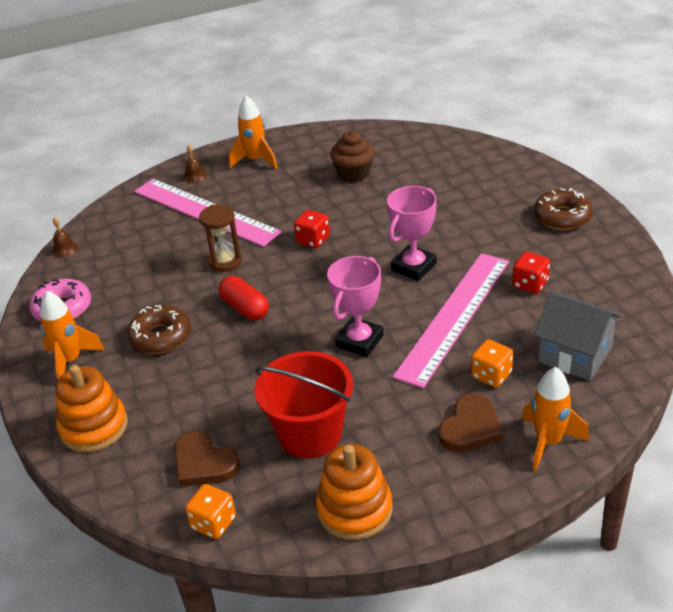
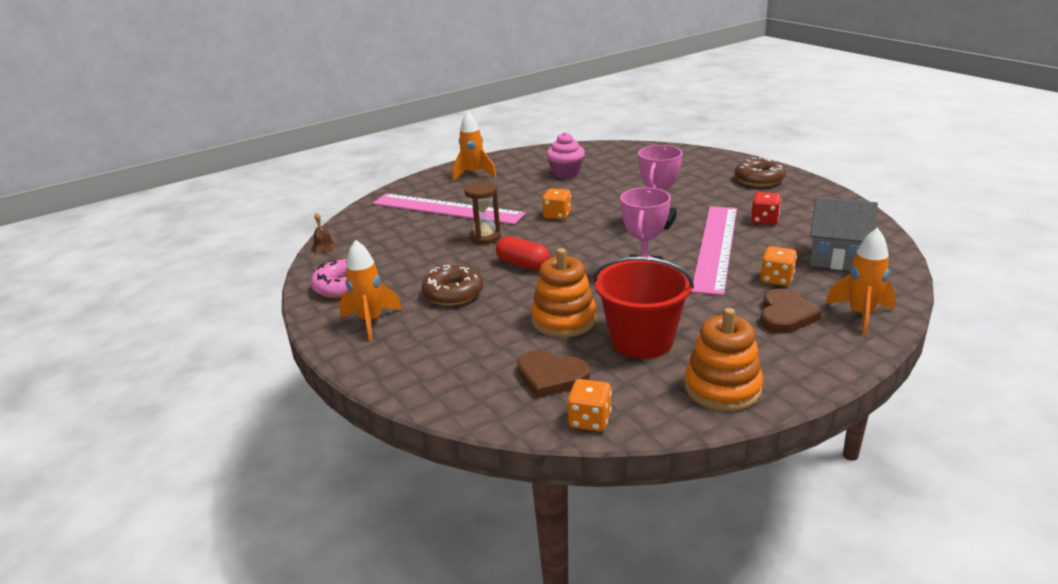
camera: 15 degrees left, 10 degrees down
(94, 427) = (422, 366): orange stacking toy -> orange stacking toy (564, 320)
(195, 176) = (424, 189): brown bell -> none
(313, 240) = (557, 215): red dice -> orange dice
(353, 174) = (566, 173): brown cupcake -> pink cupcake

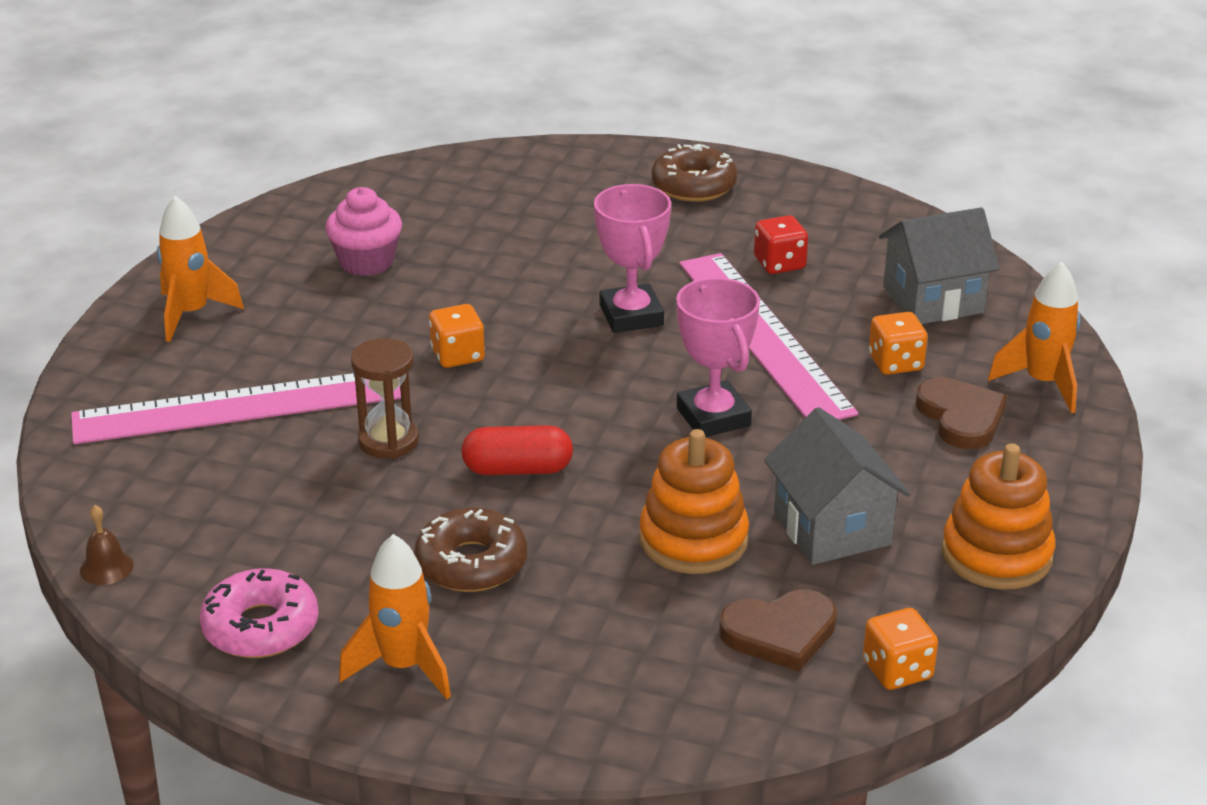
camera: 40 degrees left, 5 degrees up
(642, 340) = (831, 528): red bucket -> grey house

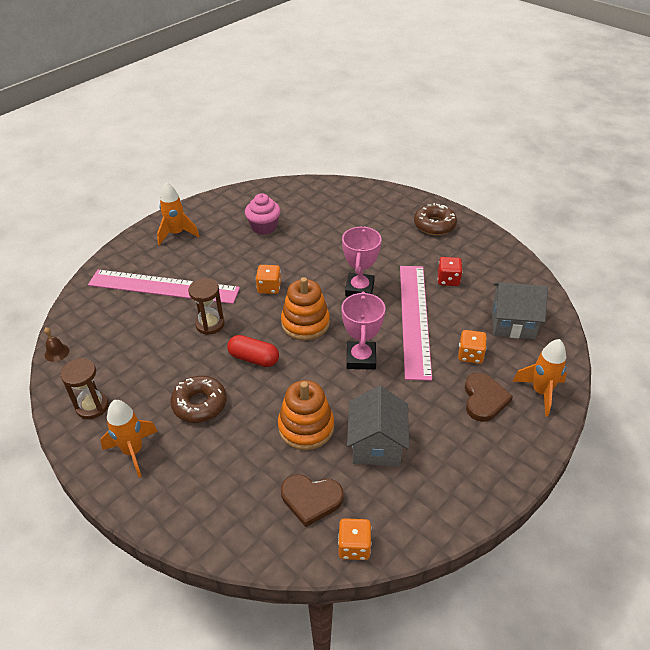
camera: 25 degrees right, 10 degrees up
(261, 627) = (92, 406): pink donut -> brown hourglass
(996, 555) = (450, 492): orange stacking toy -> orange stacking toy (305, 323)

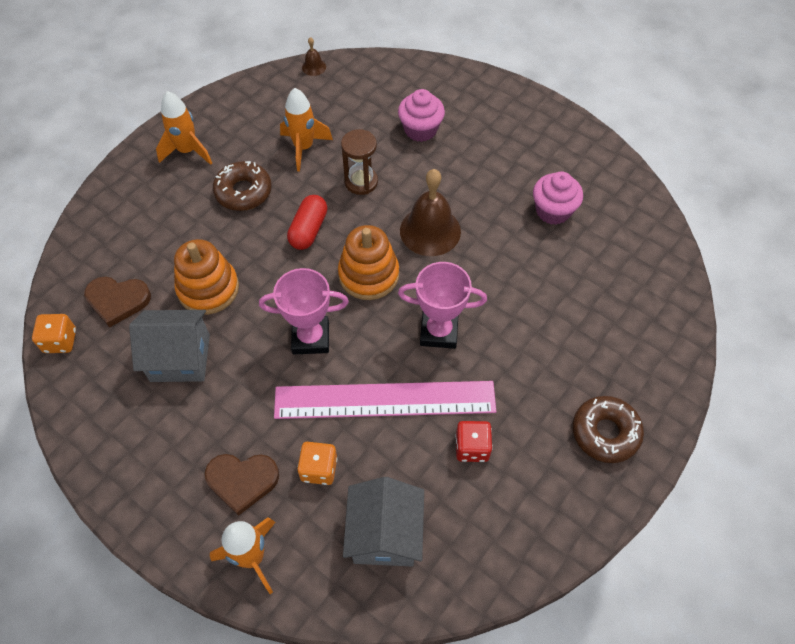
camera: 85 degrees right, 15 degrees up
(92, 406) = (243, 109): brown hourglass -> none
(163, 287) = (420, 130): pink ruler -> pink cupcake
(177, 234) = (520, 124): orange rocket -> orange rocket (304, 148)
(269, 287) = (430, 231): orange dice -> brown bell
(311, 499) = (118, 300): brown heart -> brown heart turned 90 degrees counterclockwise

